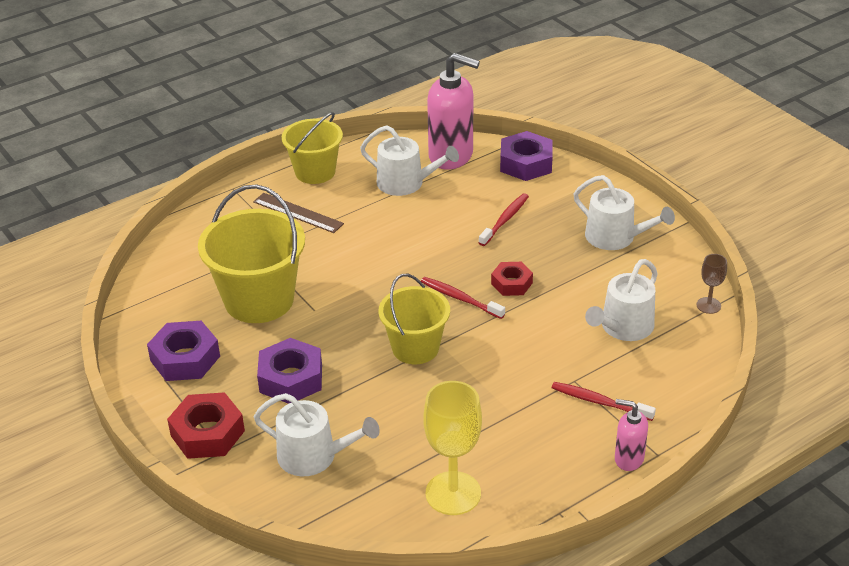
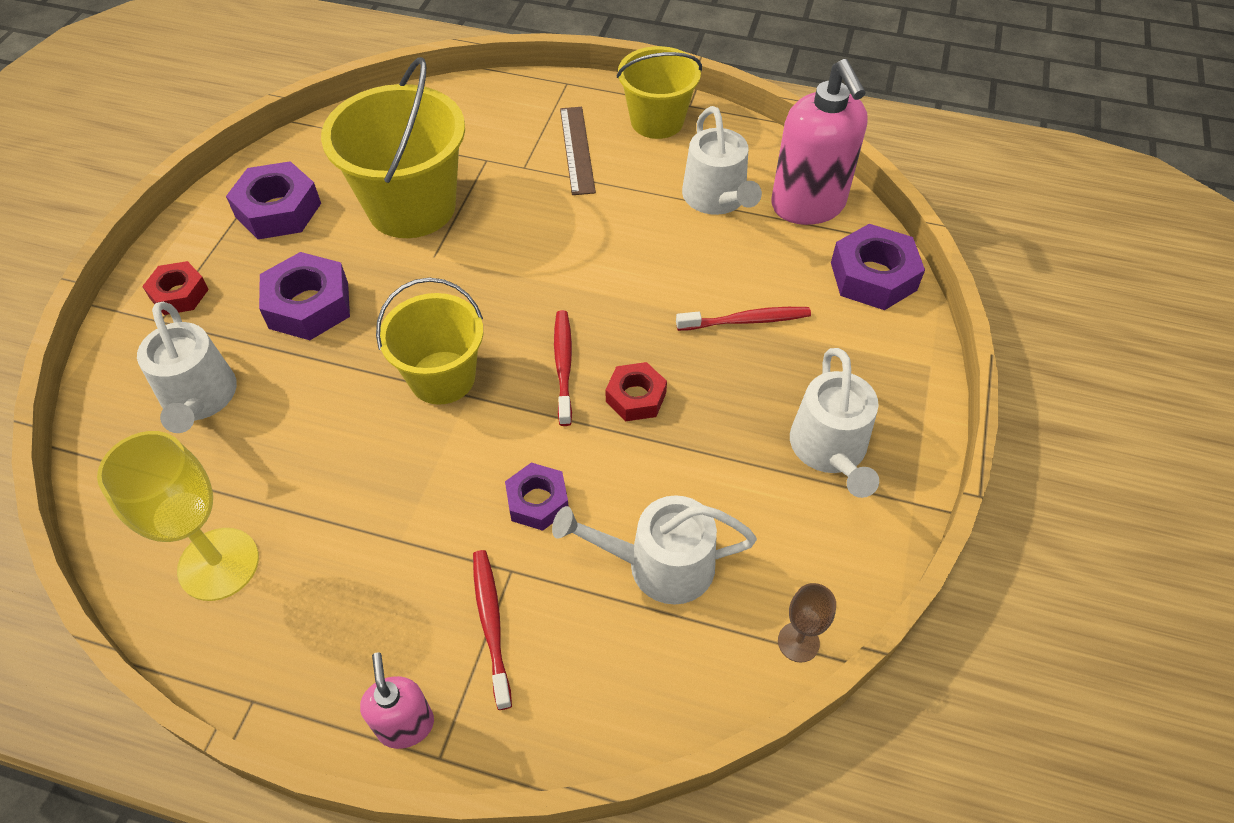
camera: 50 degrees right, 15 degrees up
(207, 433) = (179, 294): red nut -> red nut, size x0.63
(541, 351) = (537, 501): none -> purple nut

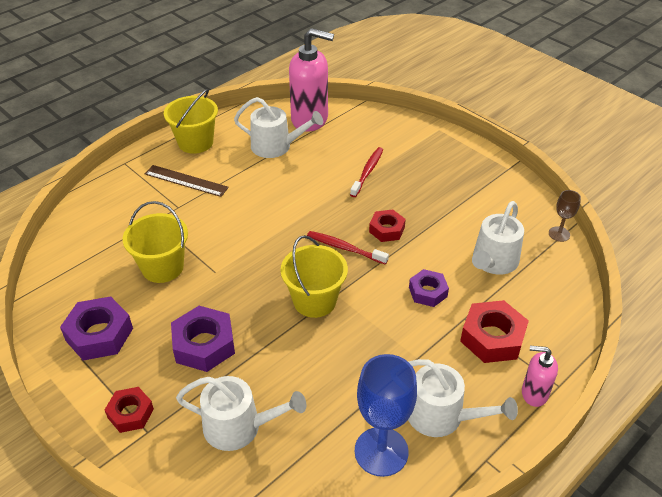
camera: 60 degrees left, 10 degrees down
(218, 564) = (381, 451): yellow goblet -> blue goblet
(411, 207) = (162, 267): yellow bucket -> yellow bucket, size x0.65
(491, 624) = (492, 338): red toothbrush -> red nut
(830, 450) = (464, 179): white watering can -> white watering can (441, 416)
(873, 276) = (373, 121): purple nut -> none

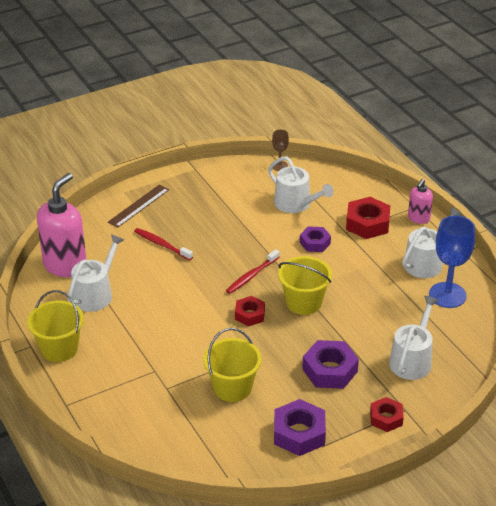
camera: 75 degrees left, 5 degrees down
(186, 181) = (118, 361): brown ruler -> brown ruler (138, 206)
(387, 229) = (239, 249): red nut -> red nut (250, 315)

